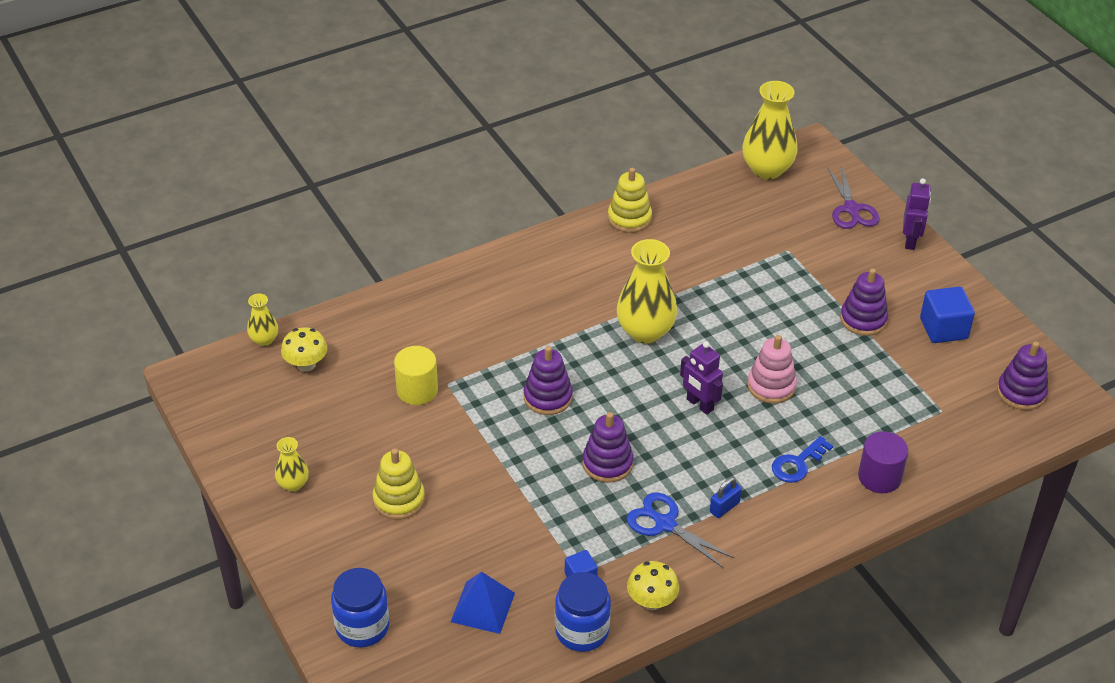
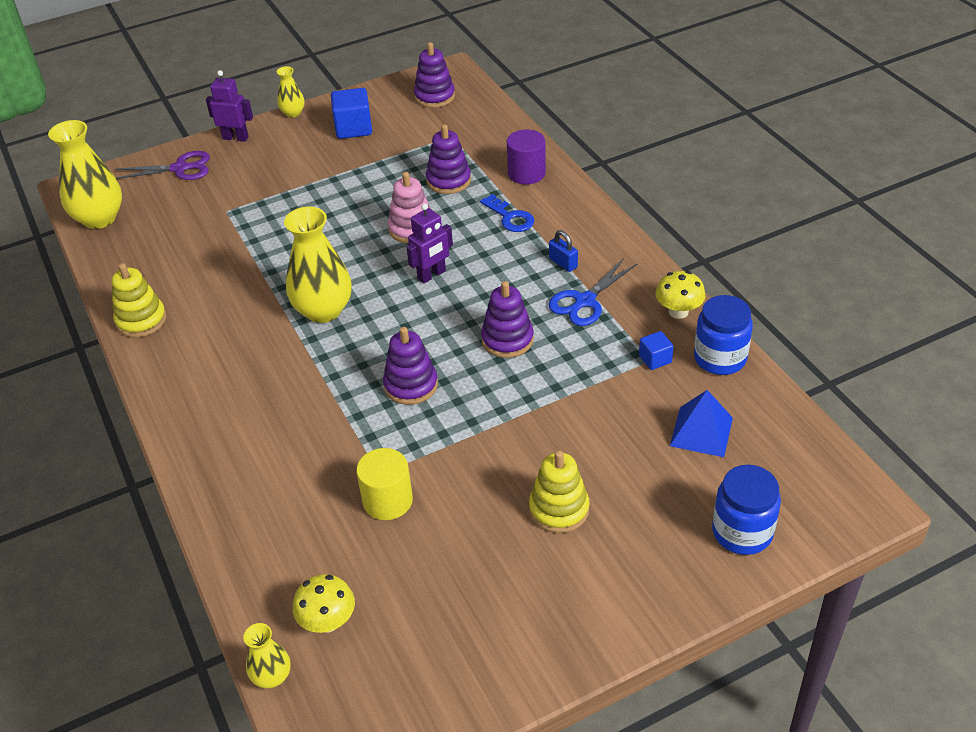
camera: 85 degrees left, 0 degrees up
(293, 484) = (536, 617): yellow vase -> yellow vase (293, 113)
(863, 319) = (333, 170): purple stacking toy -> purple stacking toy (448, 180)

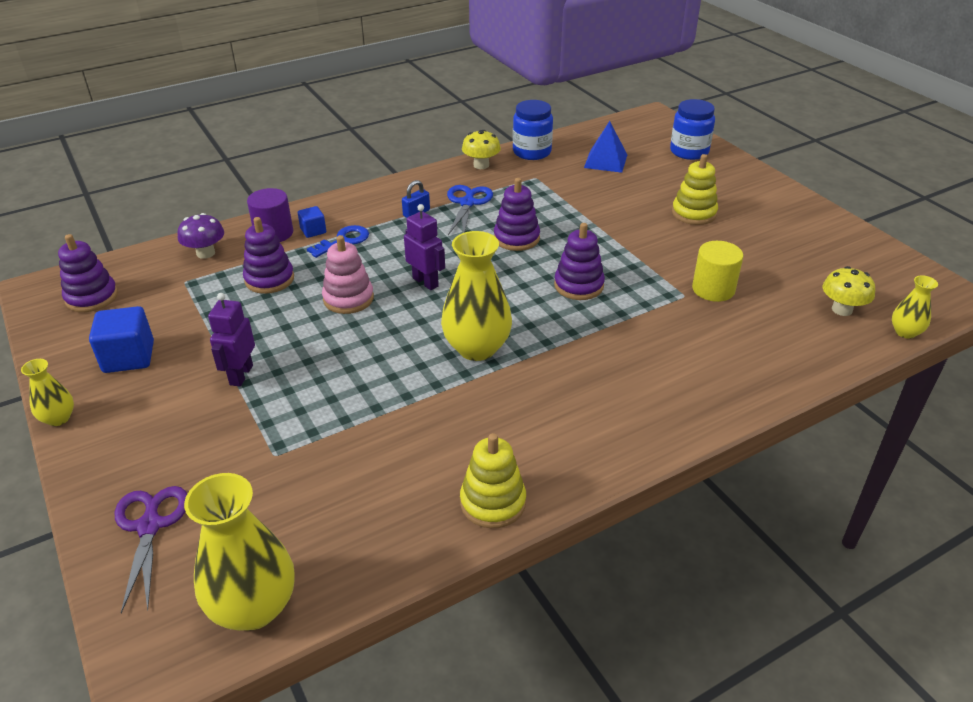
camera: 95 degrees left, 5 degrees down
(235, 138) = (93, 472): purple robot -> purple robot (241, 375)
(494, 140) = (205, 253): none -> purple mushroom
(585, 301) = (467, 203): blue scissors -> blue scissors turned 120 degrees counterclockwise
(655, 359) = (535, 175): blue cube -> blue cube (313, 231)

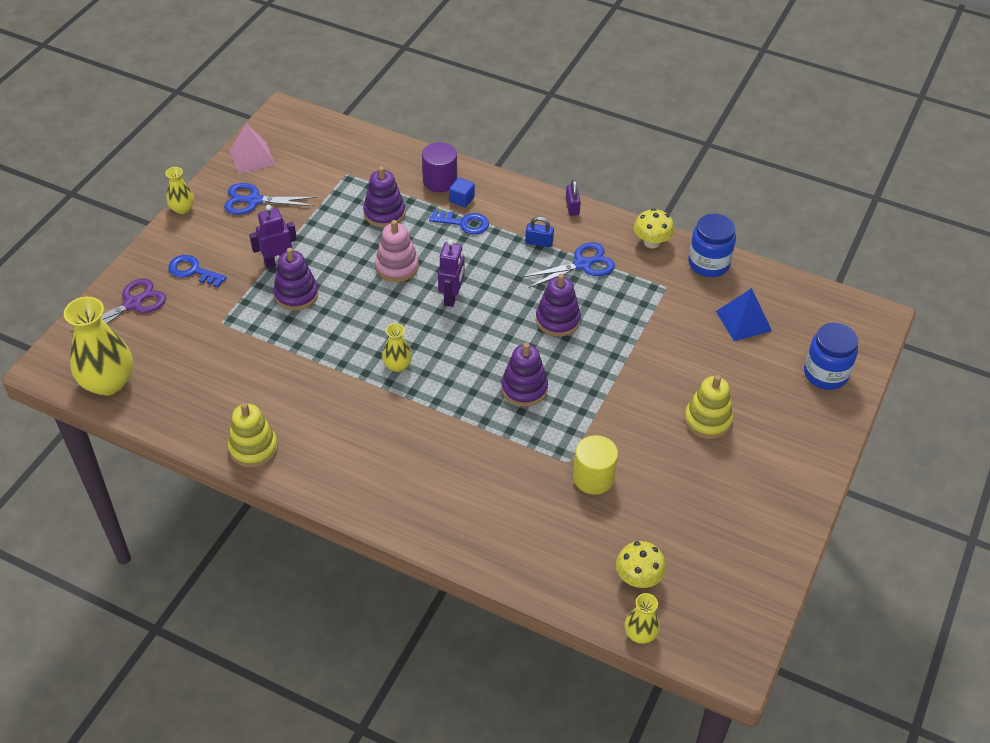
camera: 55 degrees right, 10 degrees up
(64, 334) = (252, 157): none -> pink pyramid
(92, 297) = (295, 143): purple stacking toy -> purple stacking toy (296, 294)
(129, 357) = (254, 200): blue cube -> blue scissors
(167, 448) = (193, 271): none -> blue key
(205, 253) = (386, 162): purple mushroom -> none
(397, 183) = (572, 207): none -> purple padlock
(477, 348) = (397, 365): yellow vase -> yellow vase, size x0.51

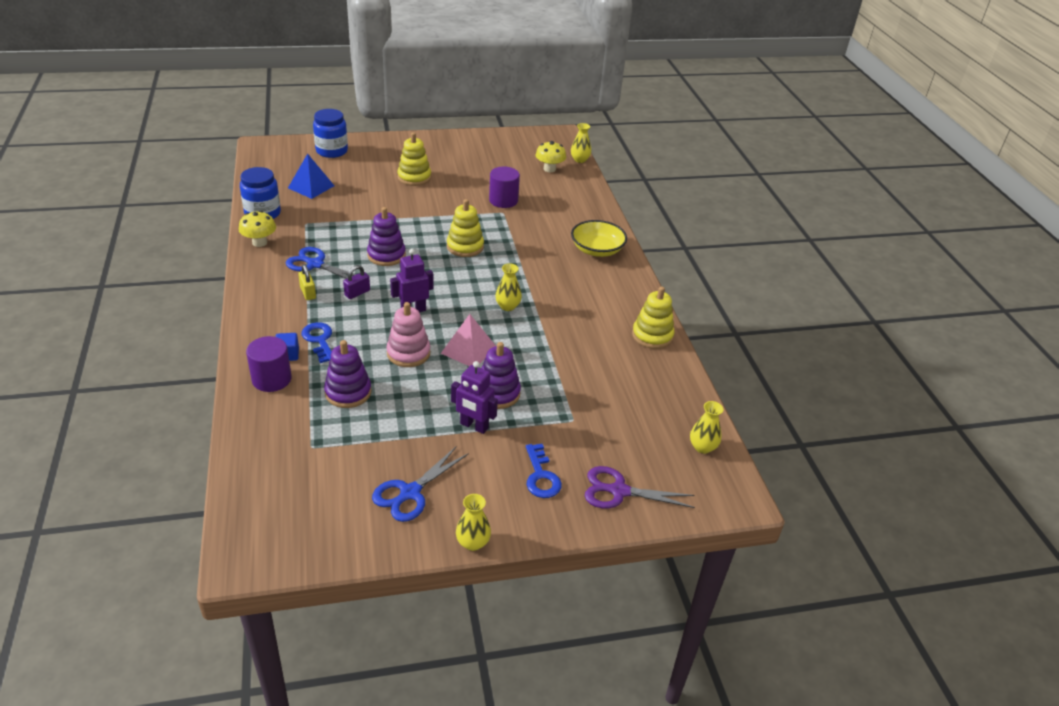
camera: 130 degrees left, 10 degrees down
(108, 382) = (702, 447): yellow vase -> yellow vase, size x0.51
(252, 157) = (344, 538): pink pyramid -> pink pyramid (468, 350)
(254, 200) = (410, 493): blue scissors -> blue scissors turned 75 degrees clockwise
(423, 503) = (597, 250): none -> yellow bowl
(524, 388) = (465, 247): purple stacking toy -> yellow stacking toy
(539, 242) = (308, 293): blue padlock -> yellow padlock
(572, 207) = (247, 292): purple padlock -> purple padlock (357, 293)
(593, 477) = (503, 200): yellow cylinder -> purple cylinder

